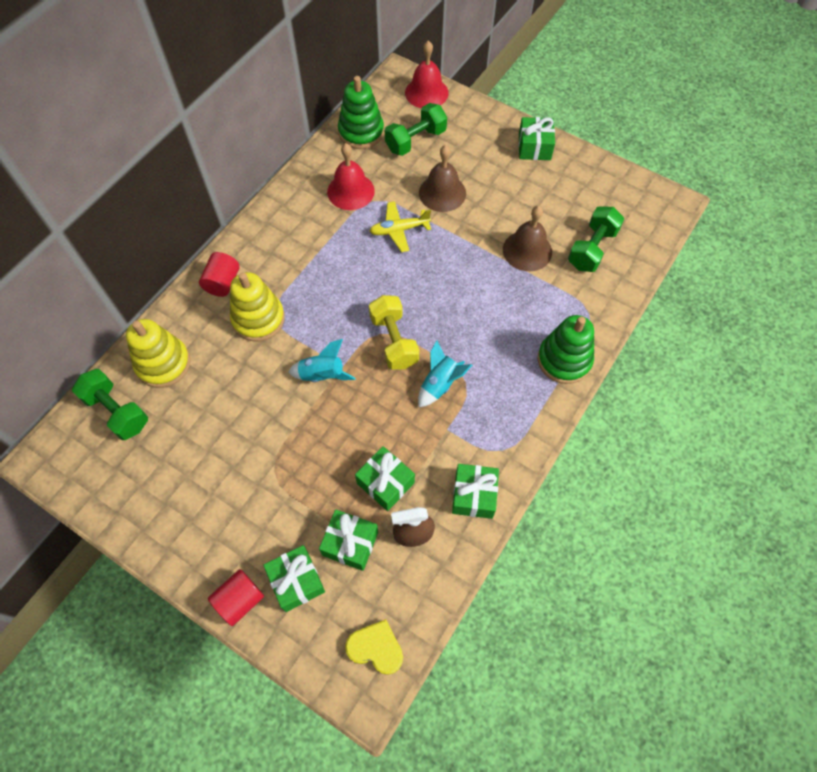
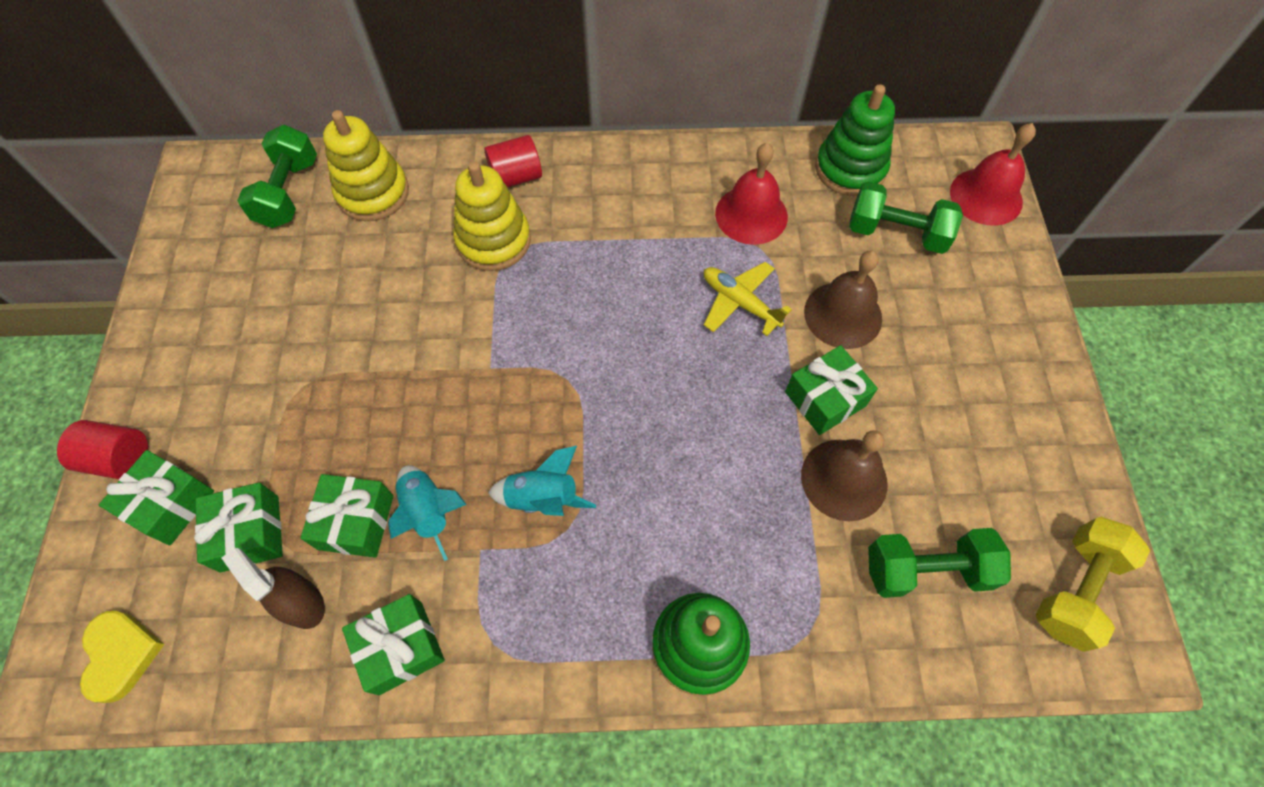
camera: 55 degrees right, 0 degrees up
(322, 375) = (463, 354): turquoise rocket -> turquoise rocket (429, 512)
(394, 341) = (568, 402): yellow dumbbell -> yellow dumbbell (1075, 589)
(534, 147) = (1031, 380): green gift -> green gift (825, 399)

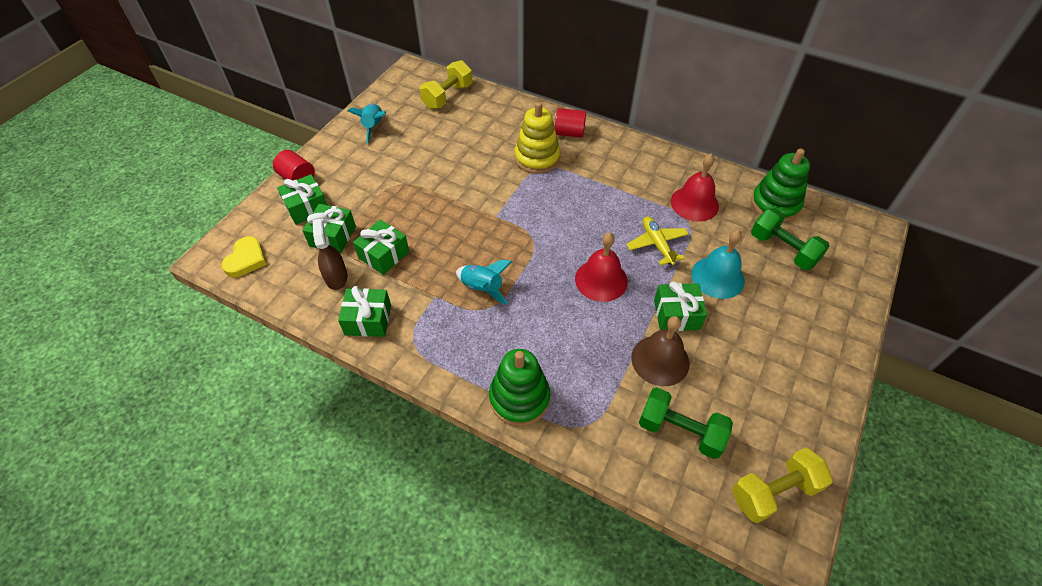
camera: 30 degrees right, 10 degrees down
(288, 193) = (447, 96): green dumbbell -> yellow dumbbell
(373, 193) = (489, 112): yellow stacking toy -> none
(429, 512) = (421, 267): turquoise rocket -> turquoise rocket (373, 127)
(843, 315) = (717, 277): brown bell -> turquoise bell
(986, 196) = (860, 254): red bell -> red bell (601, 280)

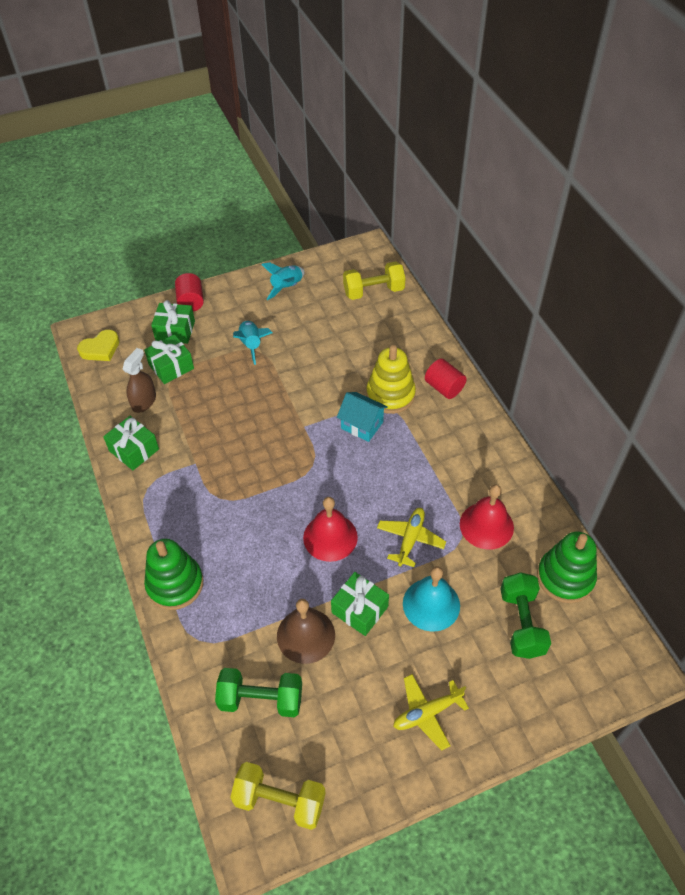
camera: 40 degrees right, 0 degrees up
(384, 255) = (191, 405): green gift -> none
(482, 288) = (234, 480): turquoise rocket -> turquoise rocket (252, 345)
(539, 190) = (362, 425): none -> turquoise house
(680, 431) = (261, 699): green dumbbell -> green dumbbell turned 60 degrees counterclockwise
(795, 349) = (427, 713): none -> yellow plane

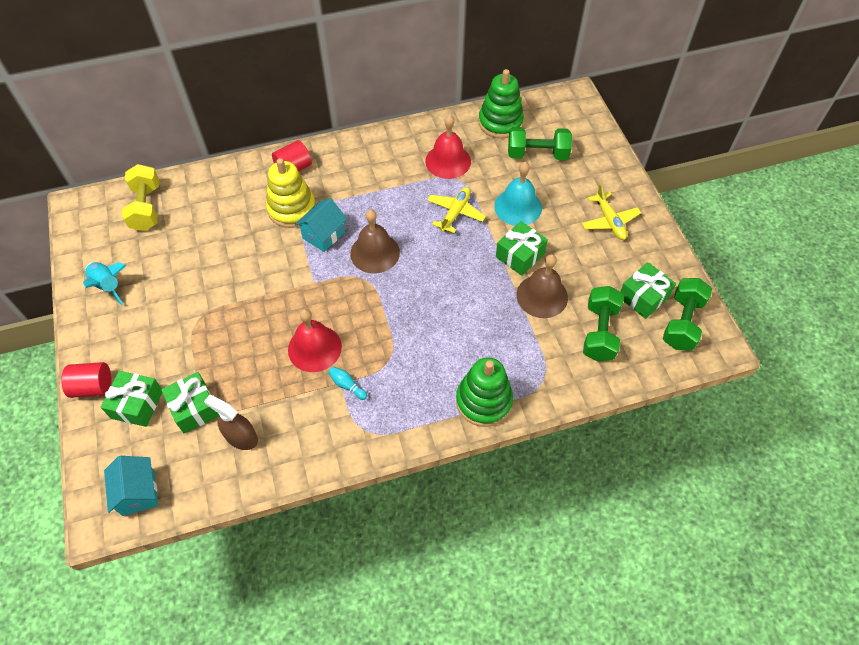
camera: 85 degrees left, 5 degrees up
(100, 348) = (138, 492): yellow heart -> turquoise house
(134, 450) = (310, 445): green gift -> green gift (643, 297)
(192, 468) = (347, 385): none -> turquoise bowling pin
(252, 345) = (187, 324): turquoise rocket -> none
(280, 801) = (682, 323): yellow dumbbell -> green dumbbell
(330, 537) = (446, 270): red bell -> red bell (314, 348)
(345, 471) = (375, 253): none -> brown bell
(410, 539) = (455, 213): yellow plane -> yellow plane turned 90 degrees clockwise

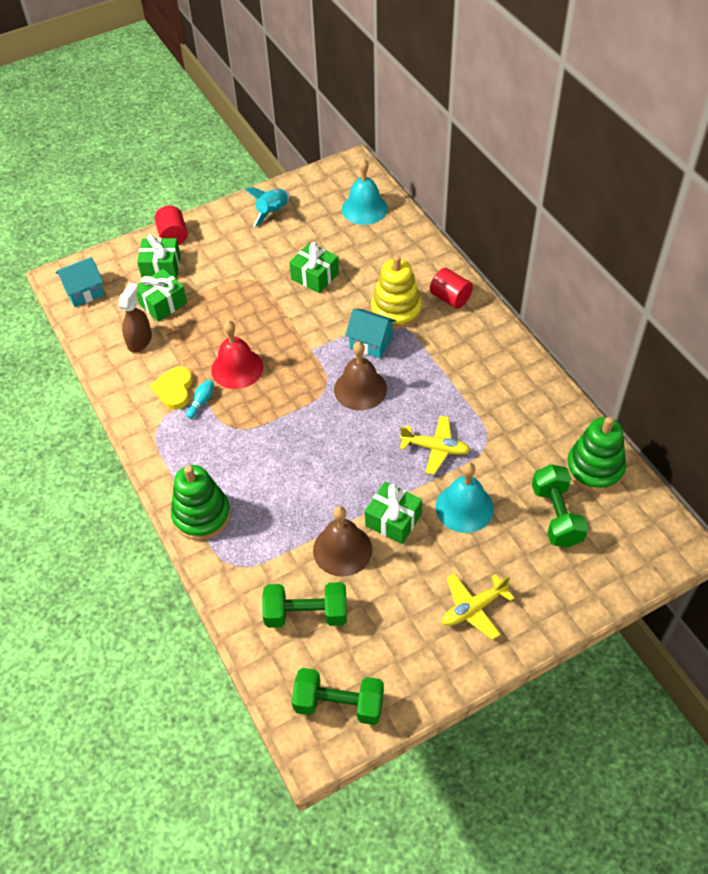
camera: 80 degrees right, 5 degrees down
(146, 208) = (364, 208): yellow dumbbell -> turquoise bell
(323, 409) = (174, 390): none -> yellow heart
(448, 161) = (510, 427): red bell -> none
(643, 297) = (366, 657): green gift -> green gift (315, 276)

